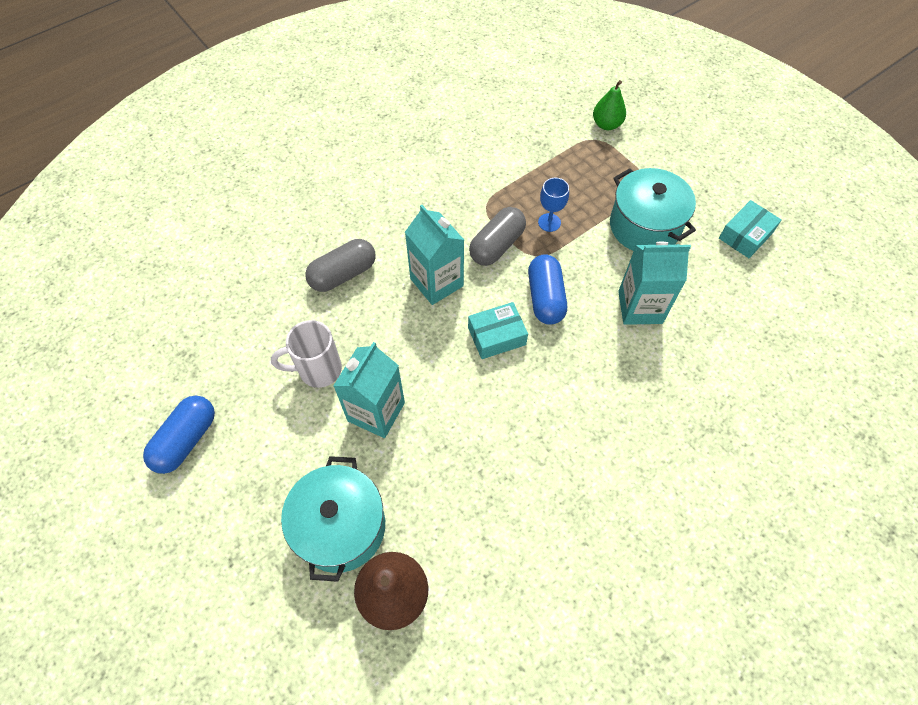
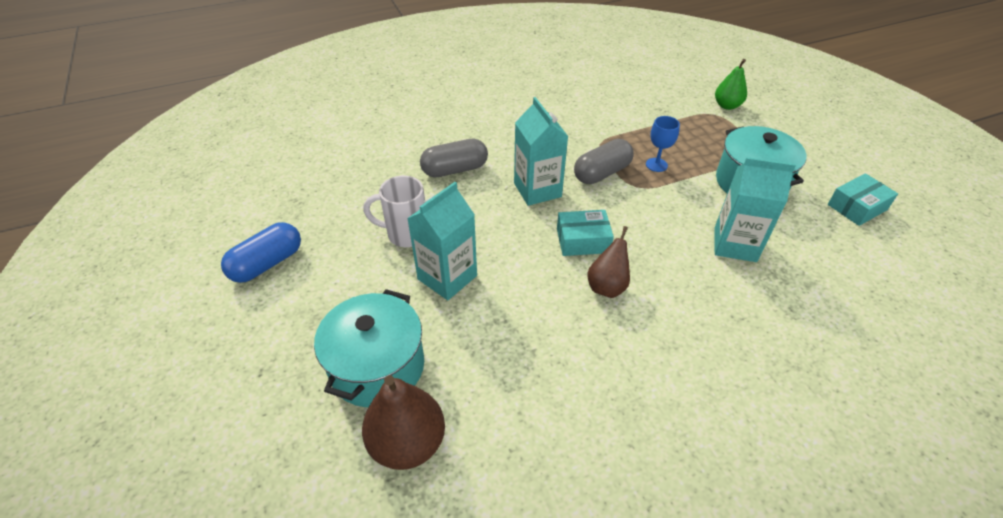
camera: 15 degrees right, 15 degrees down
(531, 385) = (607, 286): none -> brown pear
(545, 298) = (639, 220): blue capsule -> none

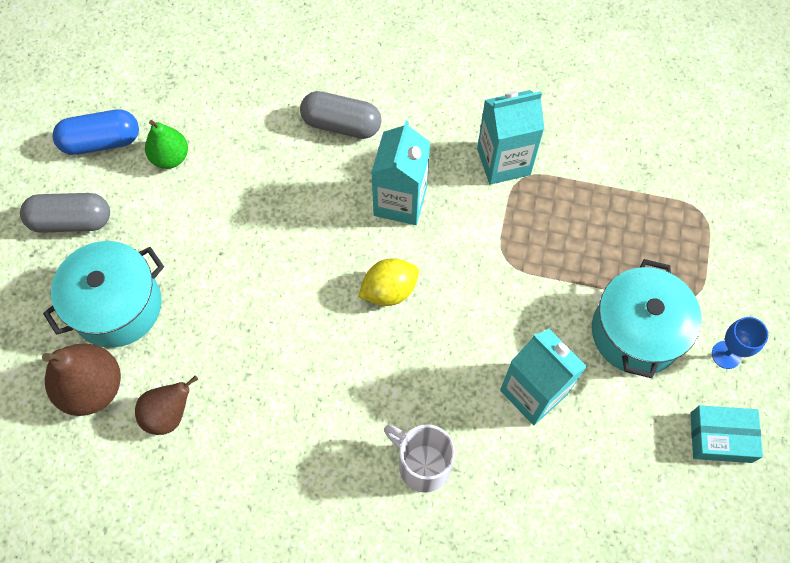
camera: 35 degrees right, 20 degrees up
(406, 234) = (236, 180): white mug -> white mug (422, 465)
(447, 277) = (235, 253): turquoise carton -> turquoise carton (503, 161)
(583, 240) = (389, 291): turquoise box -> yellow lemon
(602, 173) = (486, 220): grey capsule -> grey capsule (71, 221)
(607, 286) = (364, 355): brown pear -> brown pear (169, 414)
(656, 165) = (556, 244): blue goblet -> blue goblet (726, 355)
(727, 106) = (732, 209): green pear -> green pear (170, 157)

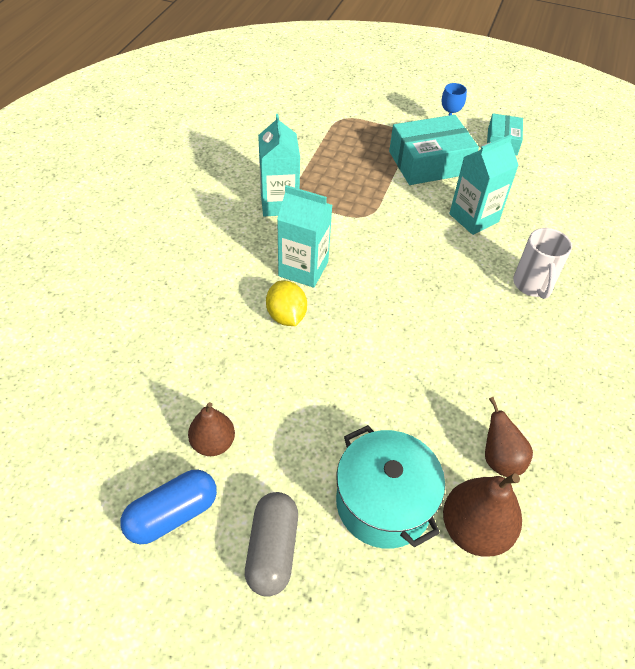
camera: 85 degrees left, 15 degrees down
(101, 141) = (172, 514): blue capsule -> blue capsule turned 60 degrees clockwise
(170, 157) = (213, 443): green pear -> brown pear
(341, 125) = (214, 299): grey capsule -> none
(389, 291) = (386, 286): yellow lemon -> yellow lemon (286, 316)
(422, 465) = (532, 285): white mug -> white mug turned 45 degrees counterclockwise
(636, 332) = (429, 163): turquoise pot -> turquoise box

